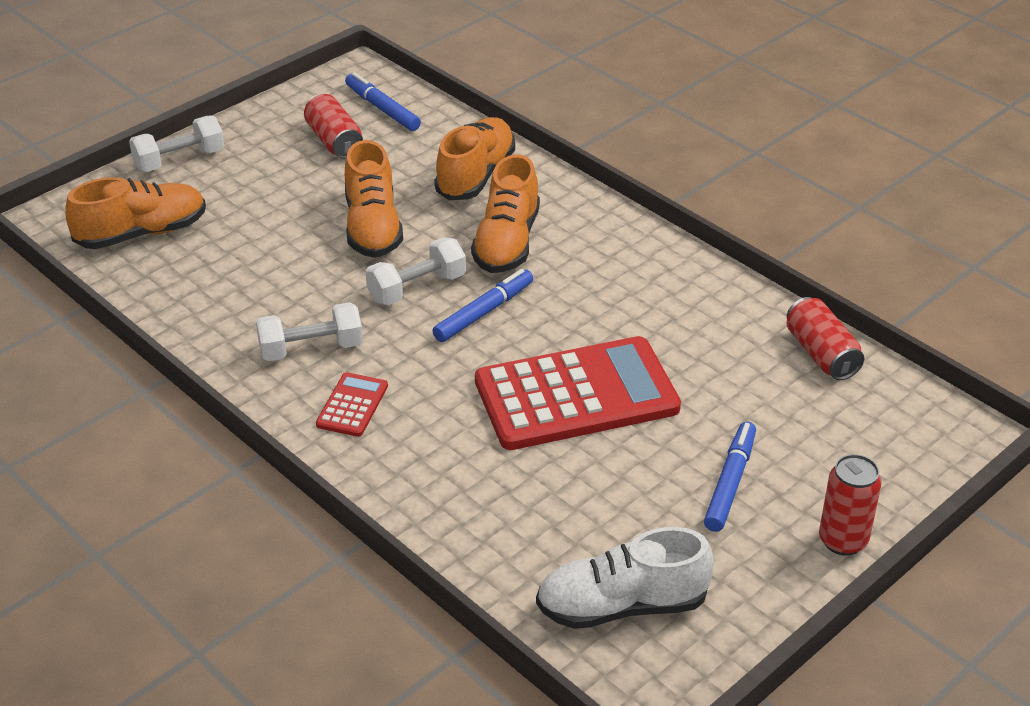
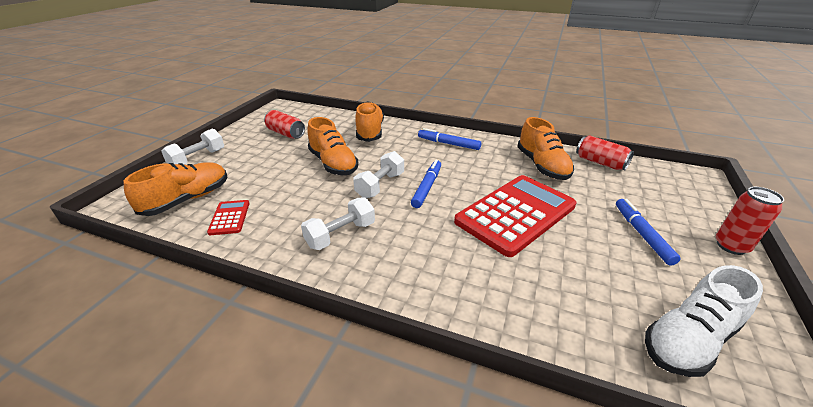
camera: 25 degrees left, 5 degrees down
(352, 405) = (393, 261): red calculator -> red calculator (229, 218)
(382, 109) = (302, 117): blue marker -> blue marker (448, 144)
(507, 242) = (410, 154): orange shoe -> orange shoe (542, 166)

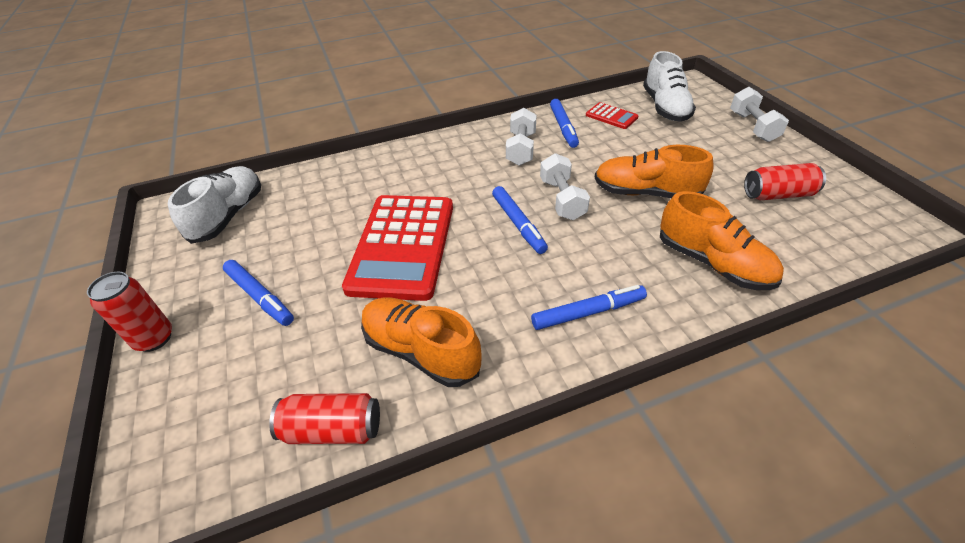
camera: 140 degrees right, 10 degrees up
(187, 199) = (665, 107): orange shoe -> white shoe
(277, 232) = (563, 127): none -> blue marker

